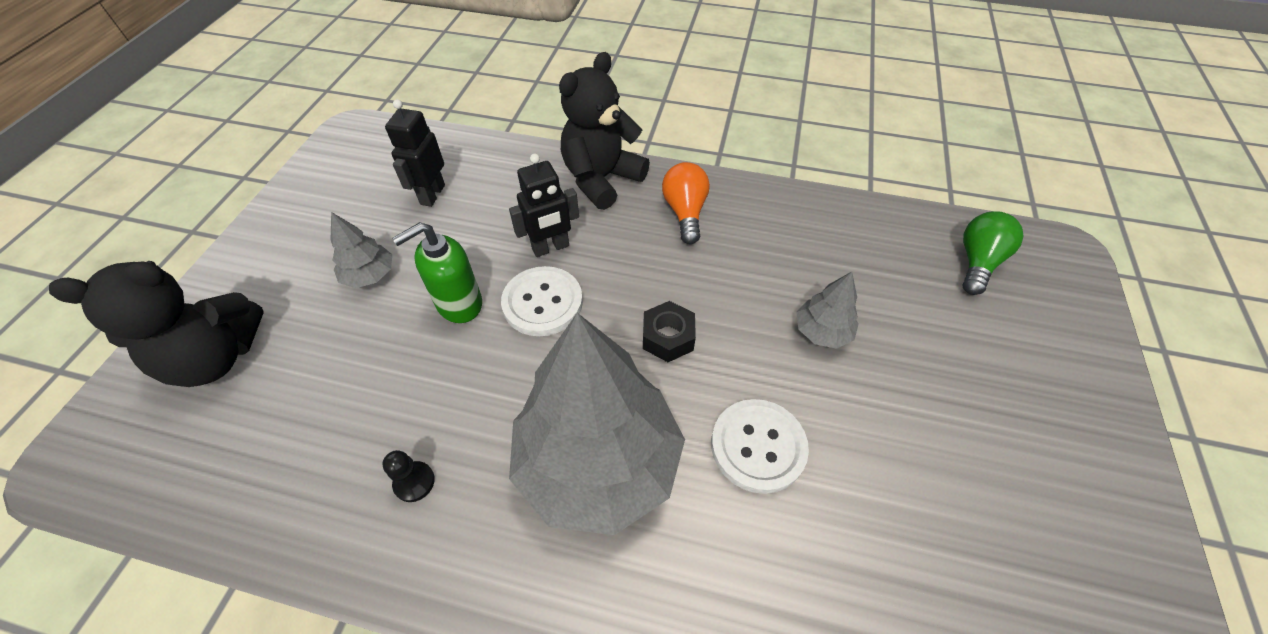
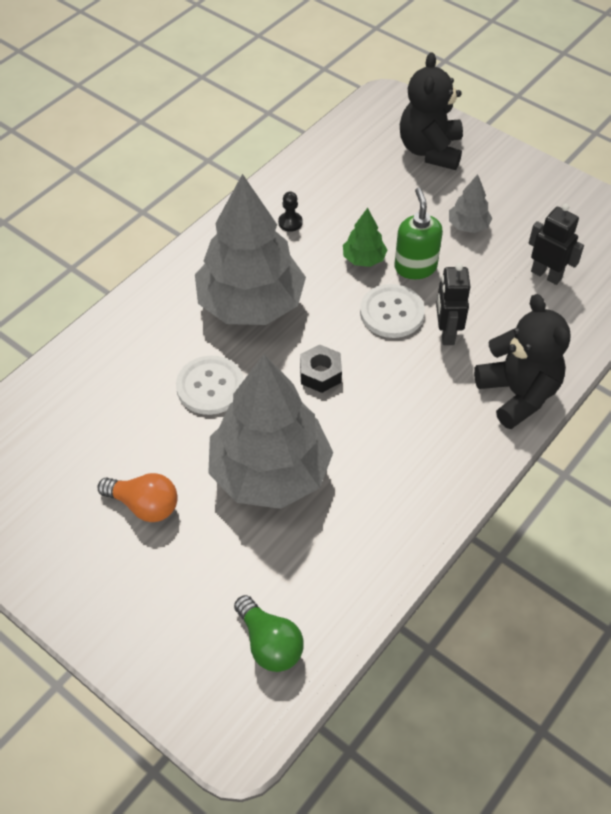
camera: 115 degrees right, 0 degrees up
(462, 360) = (364, 259): none -> green tree
(685, 212) = (445, 439): orange light bulb -> orange light bulb (144, 505)
(822, 331) = (270, 472): grey tree -> grey tree, size x2.36

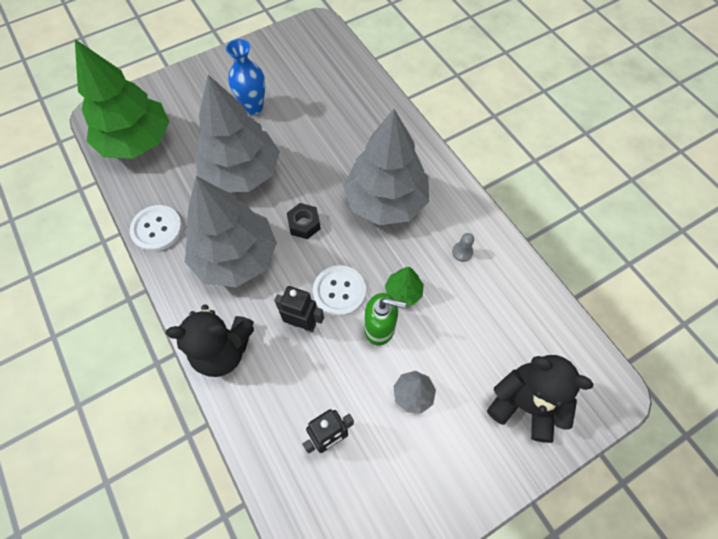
camera: 110 degrees right, 10 degrees up
(144, 505) = (253, 107): orange light bulb -> blue vase
(210, 387) = (323, 159): white button -> white button (157, 229)
(269, 643) = (136, 141): green light bulb -> green tree
(290, 222) = (462, 252): black pawn -> grey pawn
(400, 428) = (235, 257): none -> grey tree

